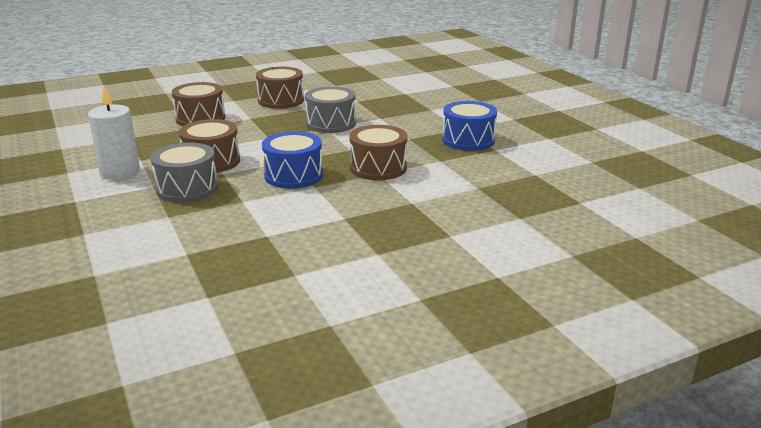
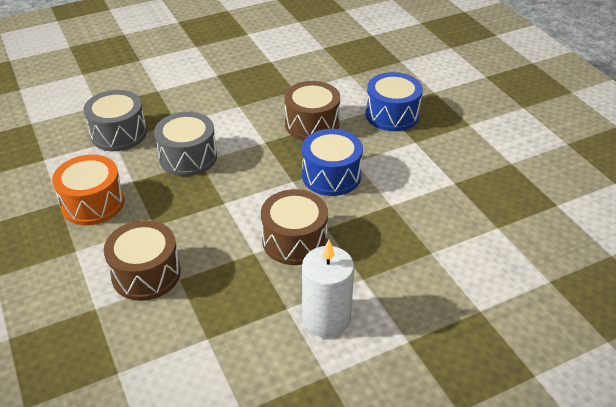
camera: 90 degrees left, 15 degrees up
(187, 188) = (367, 249): grey drum -> grey drum (119, 134)
(281, 100) = (93, 203): brown drum -> orange drum
(468, 140) = (248, 73): blue drum -> blue drum (392, 115)

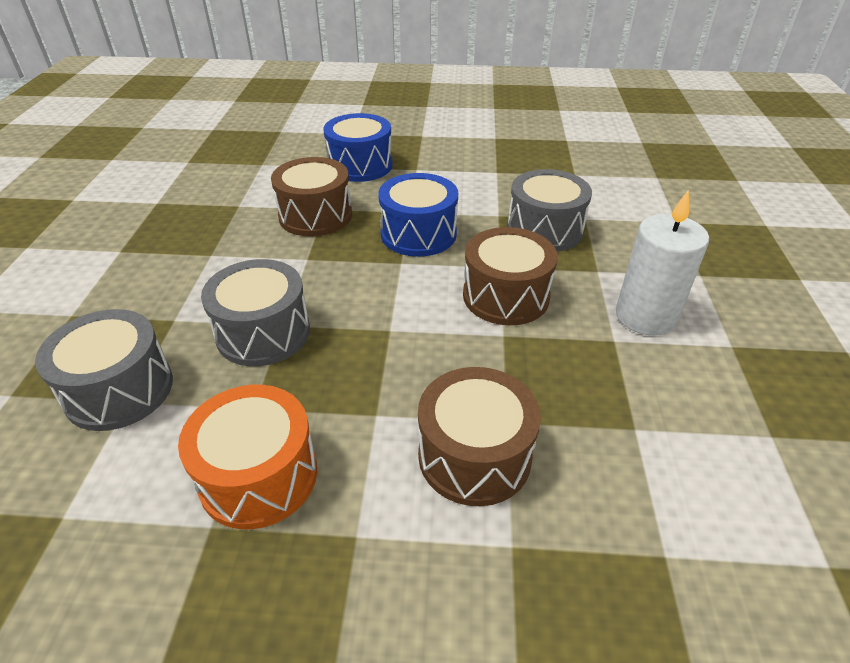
camera: 60 degrees left, 0 degrees up
(393, 235) = (544, 230): none -> grey drum

